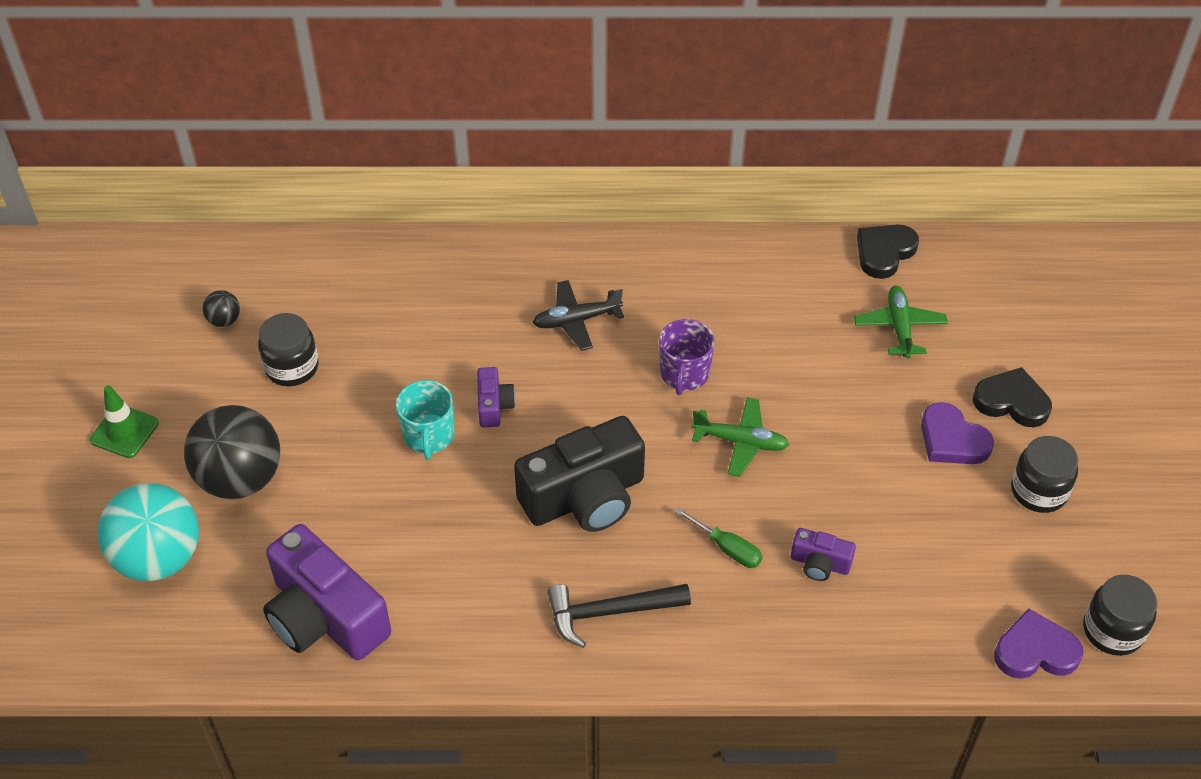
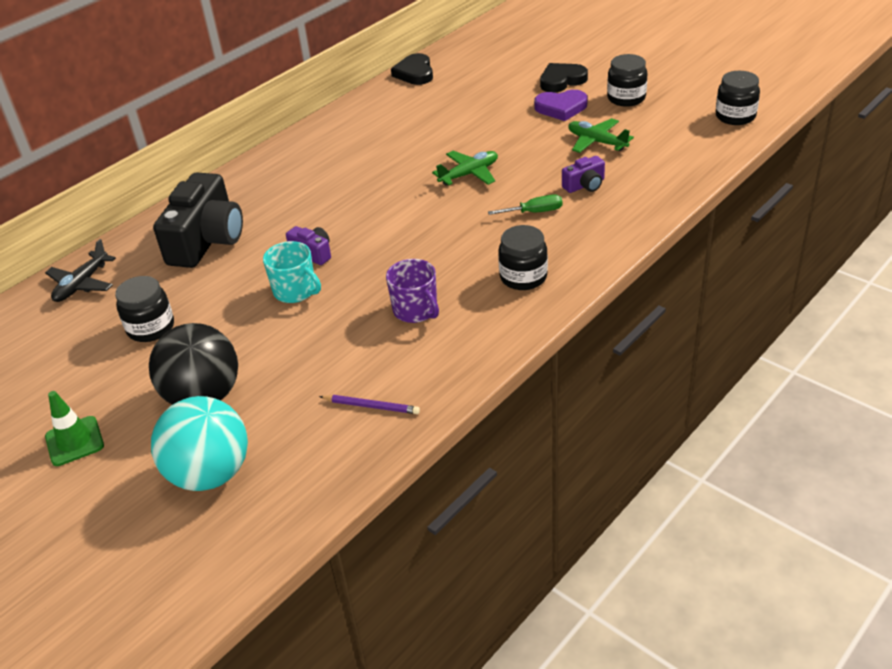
camera: 45 degrees left, 10 degrees down
(224, 320) = (62, 342): black ball -> none
(325, 616) = (371, 406): purple camera -> purple pencil
(576, 320) = (299, 192): black plane -> black plane (82, 284)
(585, 497) = (429, 248): black camera -> black camera (207, 240)
(609, 612) = (523, 277): black hammer -> black jar
(684, 374) = (395, 172): purple mug -> purple mug (416, 310)
(899, 327) = (468, 90): green plane -> green plane (596, 142)
(1035, 651) = (721, 144): purple heart -> none

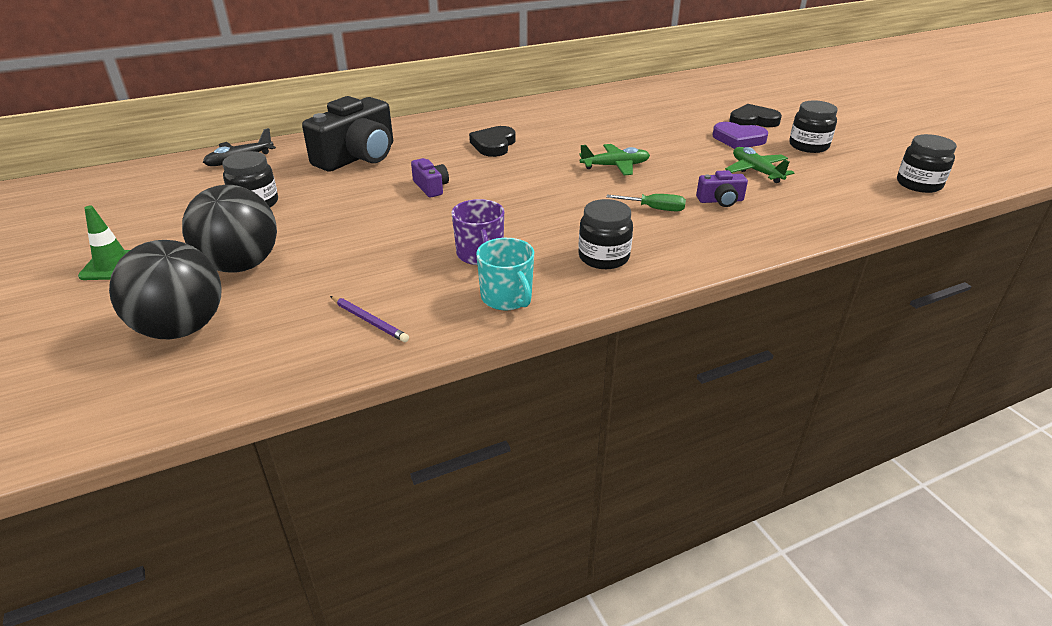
camera: 20 degrees right, 5 degrees down
(210, 474) = (182, 328): turquoise ball -> black ball
(295, 291) = (391, 210): turquoise mug -> turquoise mug (507, 297)
(415, 73) = (624, 90): black heart -> black heart (493, 145)

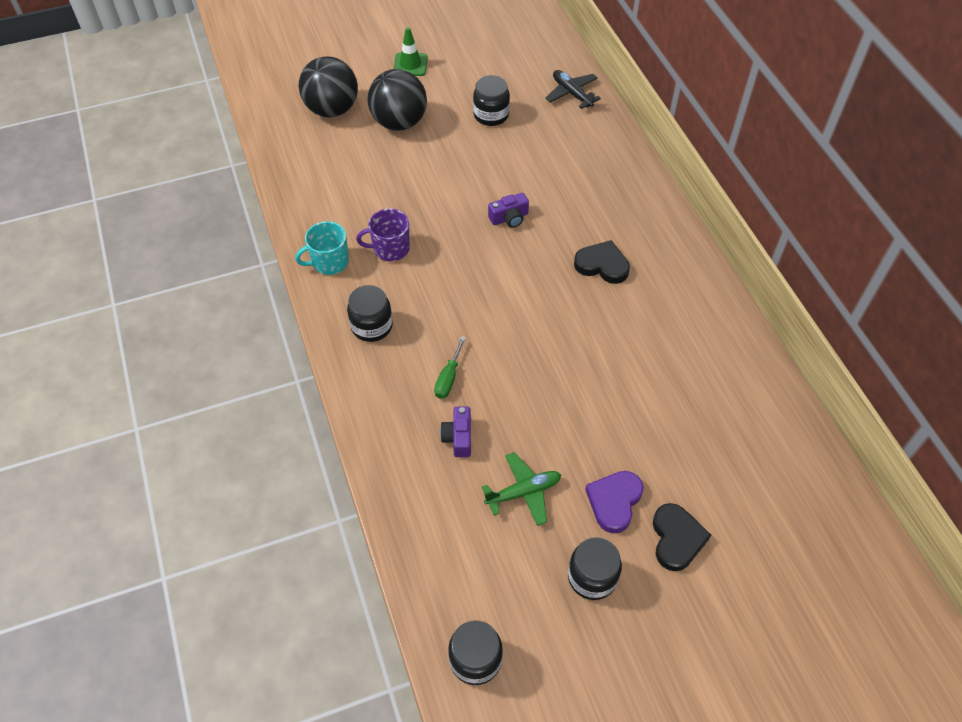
camera: 95 degrees right, 20 degrees up
(358, 157) = (576, 166): black camera -> none
(369, 321) = (319, 191): purple pencil -> none
(615, 166) = (544, 362): green plane -> none

